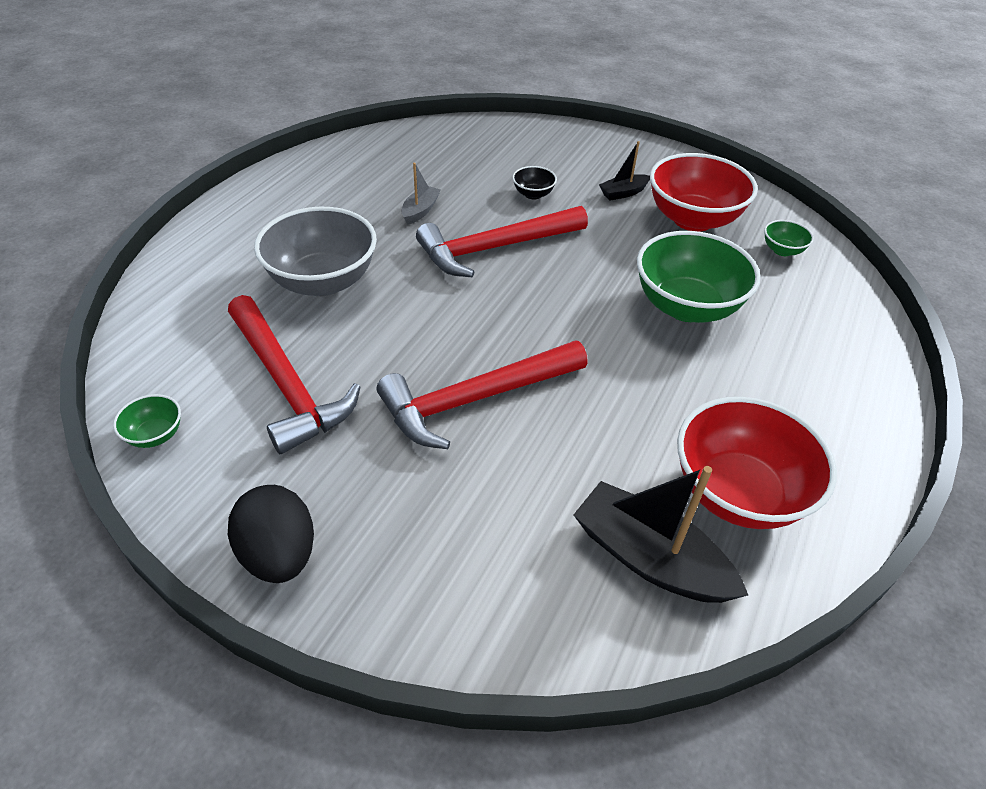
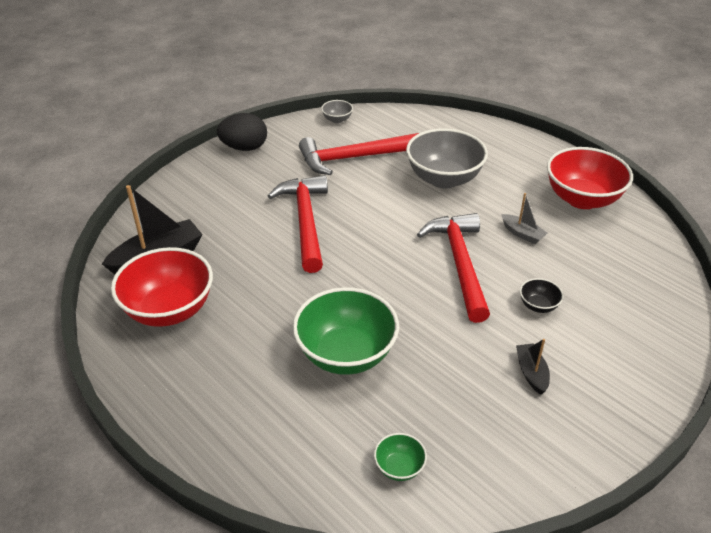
camera: 110 degrees right, 5 degrees down
(155, 435) = (337, 119): green bowl -> grey bowl
(693, 219) = (472, 412): red bowl -> red bowl (582, 199)

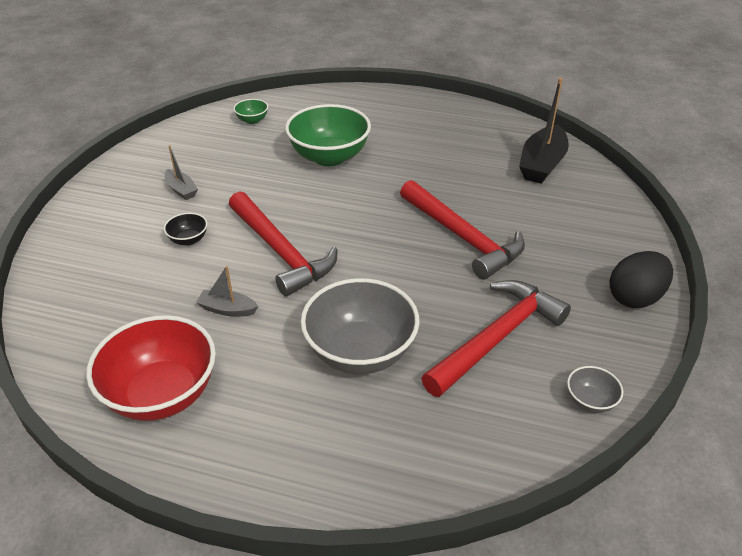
camera: 150 degrees right, 0 degrees up
(169, 310) = (482, 139): red bowl -> none
(531, 373) = (181, 190): black boat -> grey boat

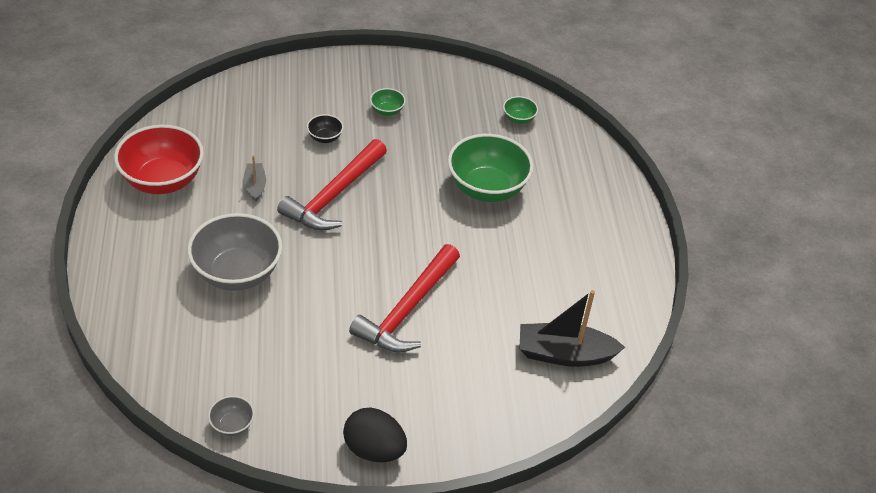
camera: 65 degrees right, 5 degrees up
(181, 190) = (387, 111): grey boat -> green bowl
(497, 338) = (283, 355): red hammer -> none

